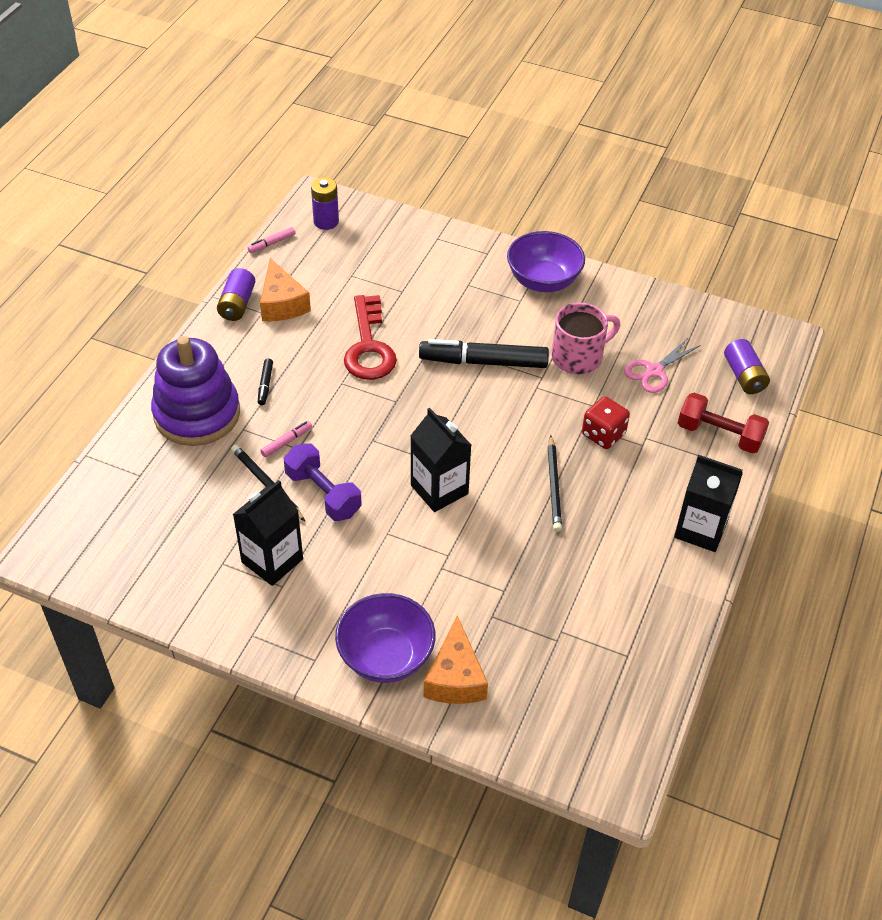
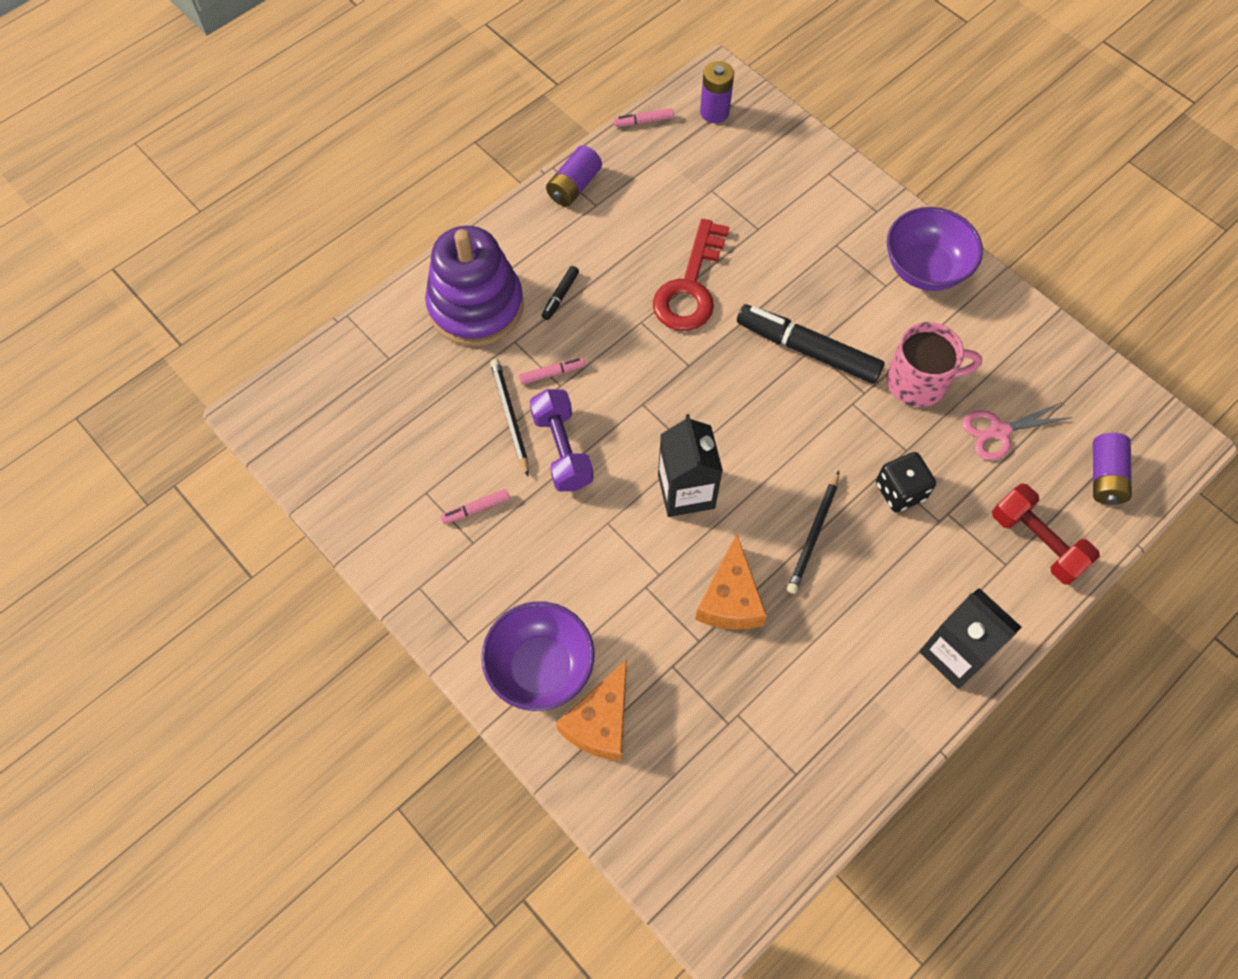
camera: 25 degrees right, 15 degrees up
(272, 560) = (476, 509): black carton -> pink marker
(282, 303) = (621, 201): orange cheese -> orange cheese (730, 599)
(603, 434) = (900, 491): red dice -> black dice

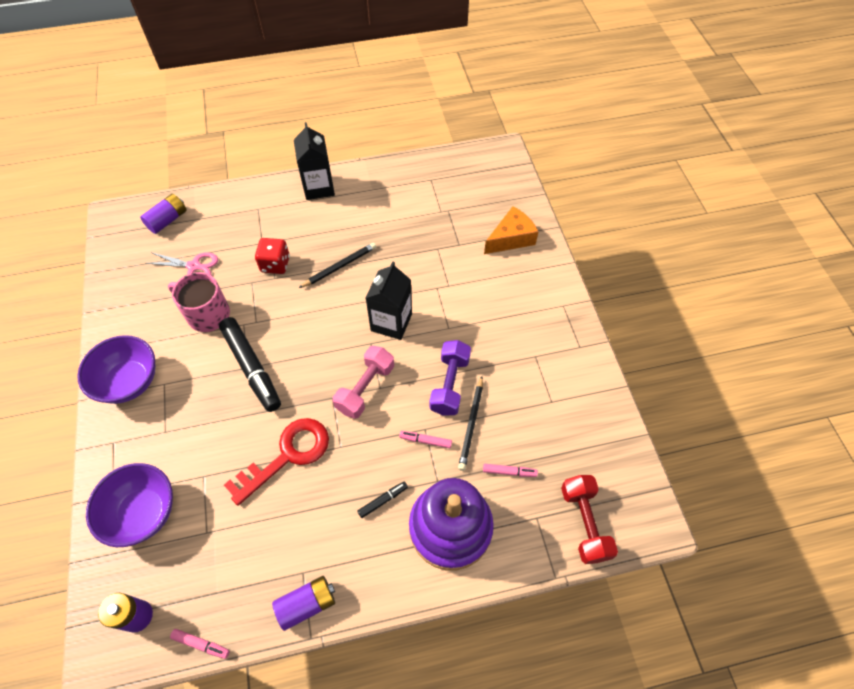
camera: 150 degrees left, 5 degrees down
(476, 509) = (524, 375): pink marker -> pink marker (509, 472)
(540, 667) = (529, 275): purple bowl -> purple bowl (143, 512)
(659, 394) = (365, 388): none -> pink dumbbell
(730, 599) = (407, 259): orange cheese -> none
(900, 491) = (275, 264): black dice -> red dice
(1037, 542) = (233, 210): red dumbbell -> red dumbbell (584, 523)

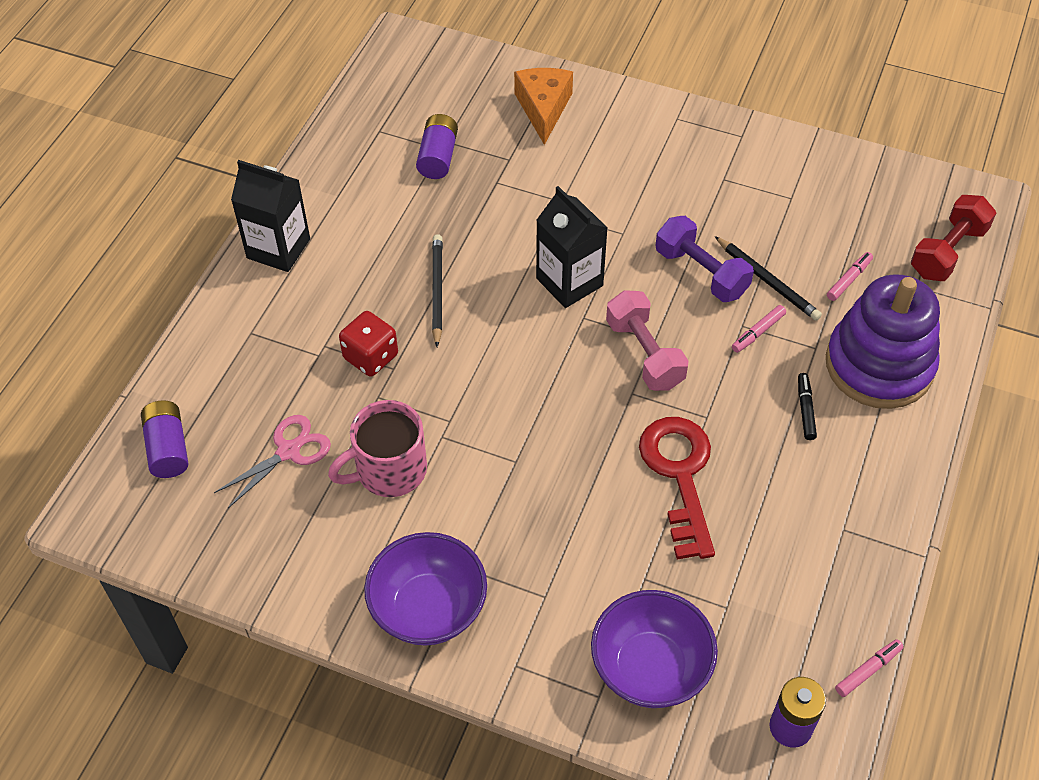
camera: 55 degrees left, 5 degrees down
(251, 367) = (519, 456): black marker -> none
(307, 604) = (884, 542): purple battery -> purple battery (438, 157)
(584, 523) = (947, 252): red dumbbell -> red dumbbell turned 75 degrees counterclockwise

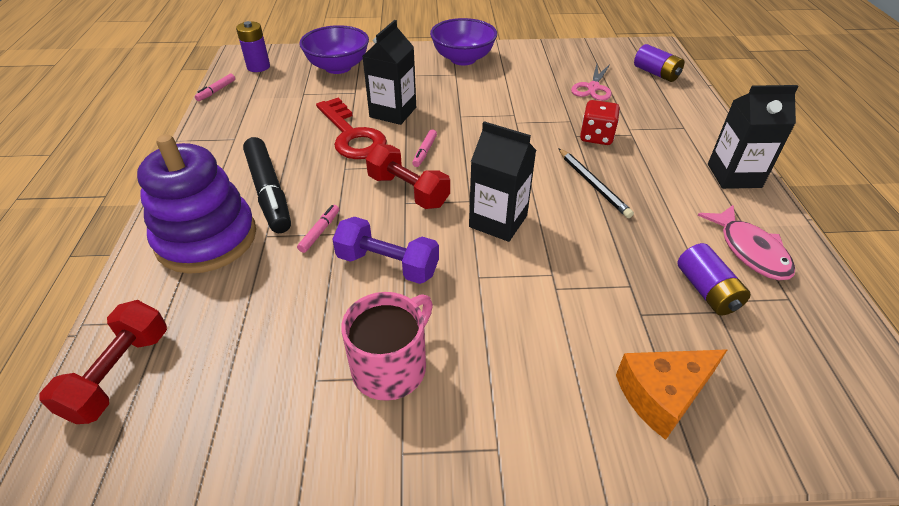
camera: 155 degrees right, 10 degrees down
(362, 174) = (750, 250): none -> pink fish
(389, 470) = (530, 95): pink mug -> pink mug (391, 367)
(543, 108) = (662, 395): orange cheese -> orange cheese turned 90 degrees clockwise
(605, 505) = (393, 112): none -> black carton
(644, 354) = (408, 191): pink dumbbell -> red dumbbell
(767, 281) = (322, 277): black pencil -> none
(805, 410) = (269, 191): black marker -> black marker, size x2.29
(848, 280) = (238, 304): pink marker -> pink marker (425, 152)

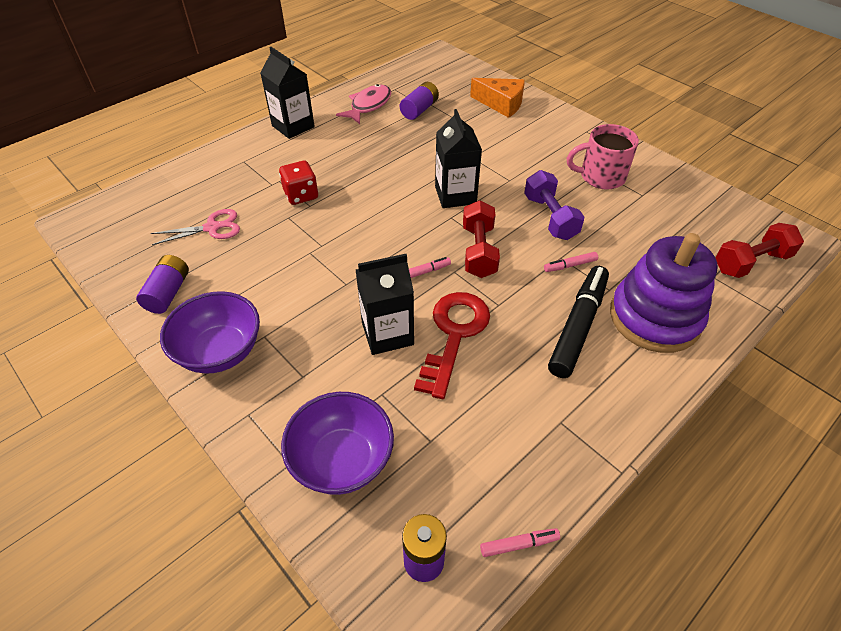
camera: 130 degrees left, 5 degrees up
(593, 184) = (368, 174): black pencil -> none
(656, 73) = (148, 202): purple battery -> purple battery (168, 293)

